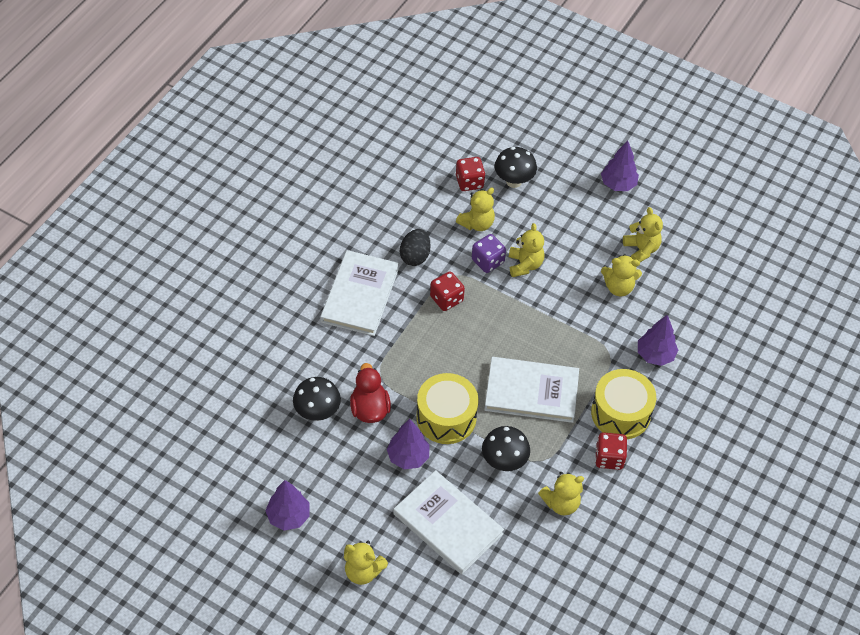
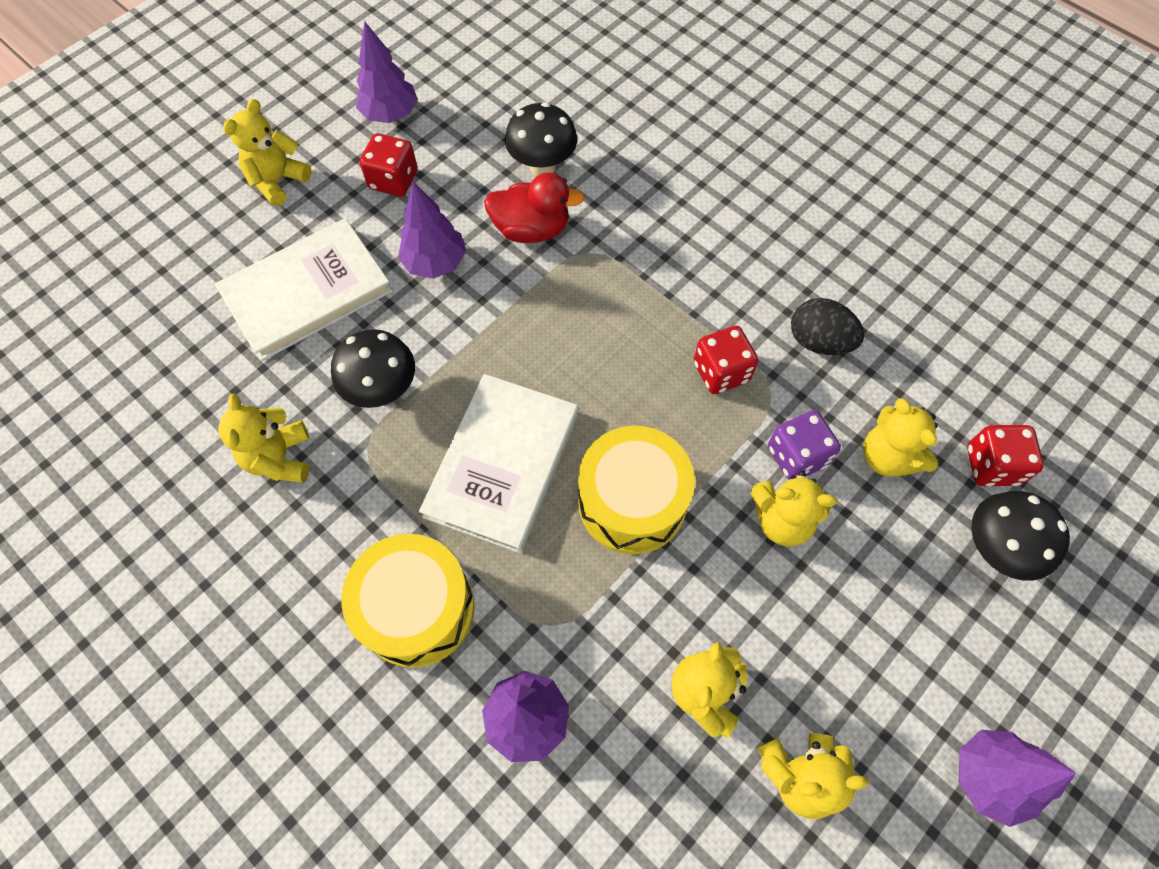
camera: 105 degrees right, 10 degrees up
(360, 295) = (746, 250): white book -> none
(446, 417) = (488, 326): yellow drum -> yellow drum (632, 501)
(609, 458) = (334, 560): red dice -> red dice (393, 180)

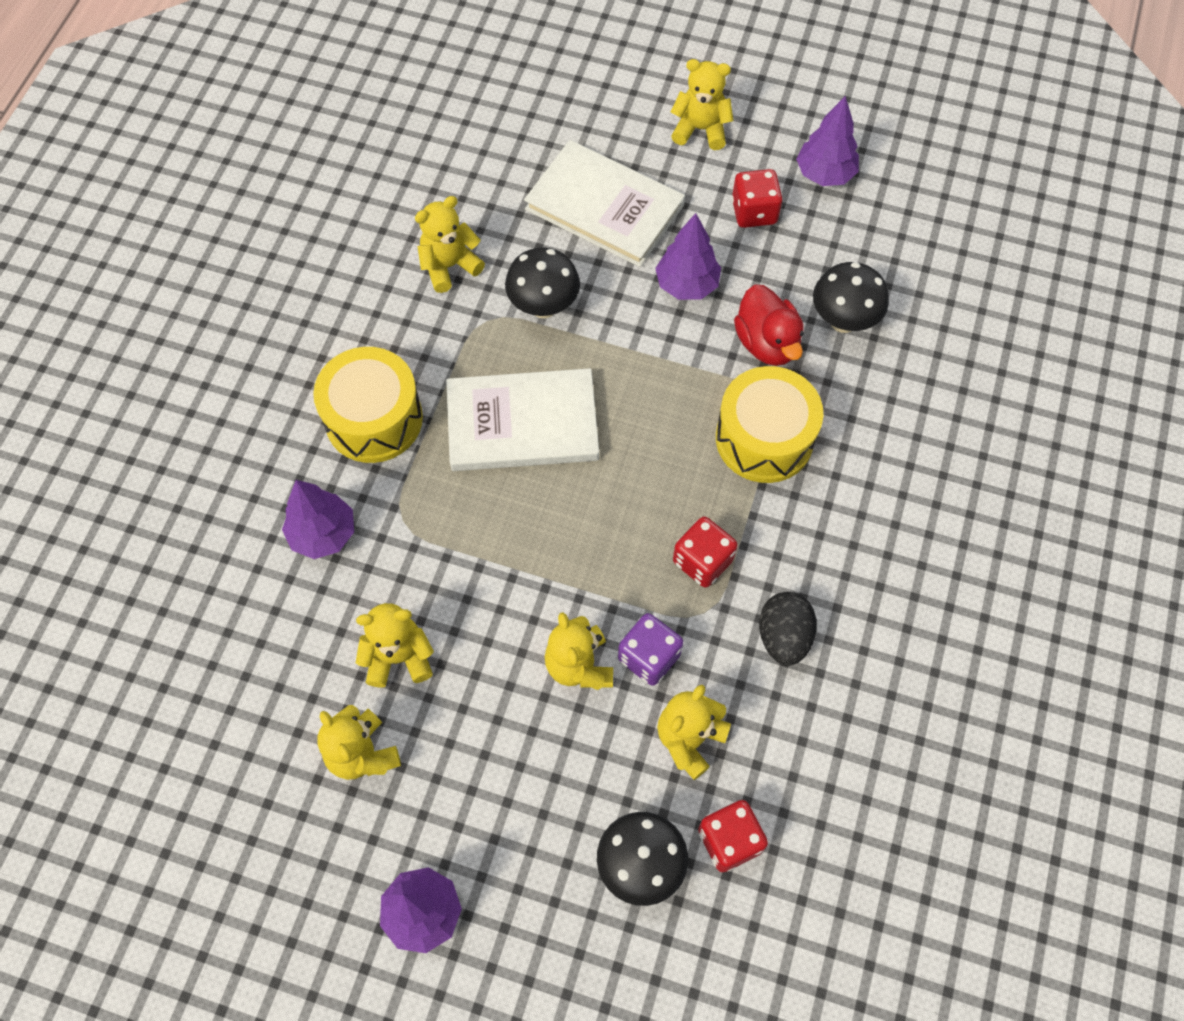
camera: 65 degrees right, 0 degrees up
(632, 501) = (537, 537): yellow drum -> yellow drum (764, 438)

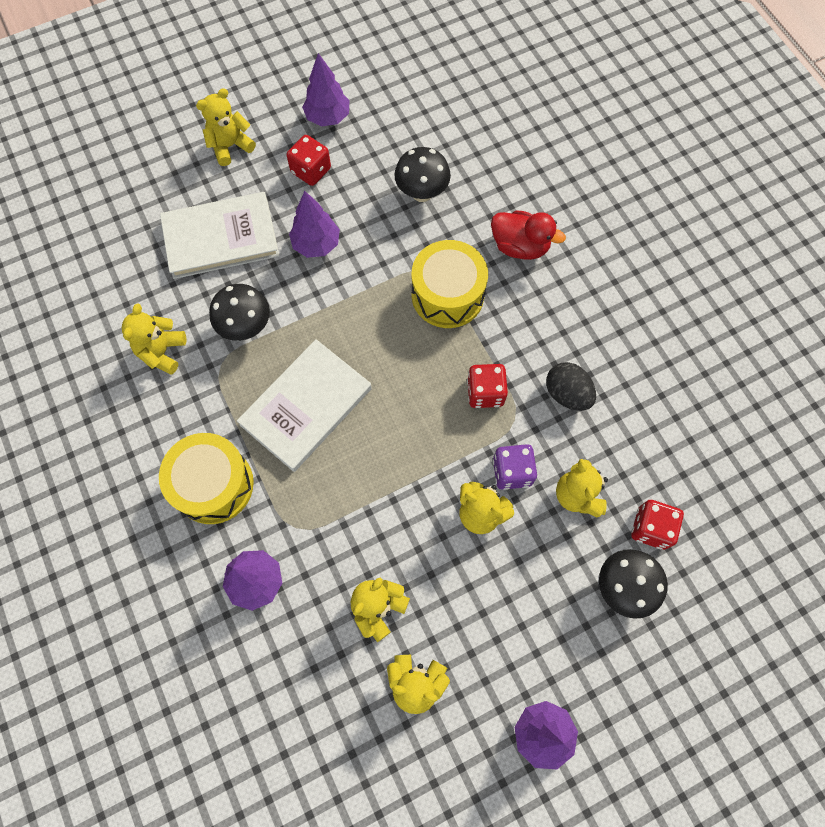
camera: 45 degrees left, 5 degrees up
(767, 343) = (394, 240): red duck -> red duck (520, 246)

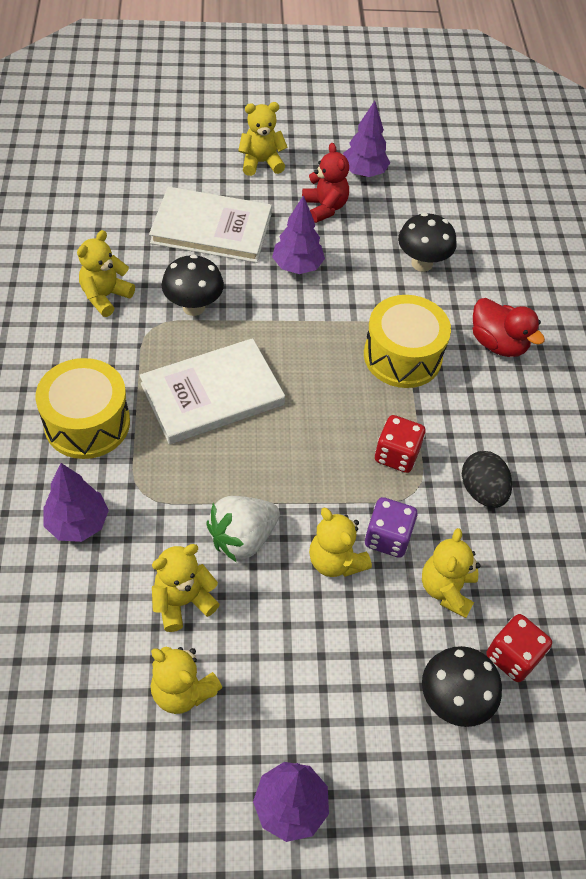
camera: 20 degrees right, 15 degrees down
(311, 171) = (325, 207): red dice -> red teddy bear
(397, 528) = (242, 538): none -> white strawberry

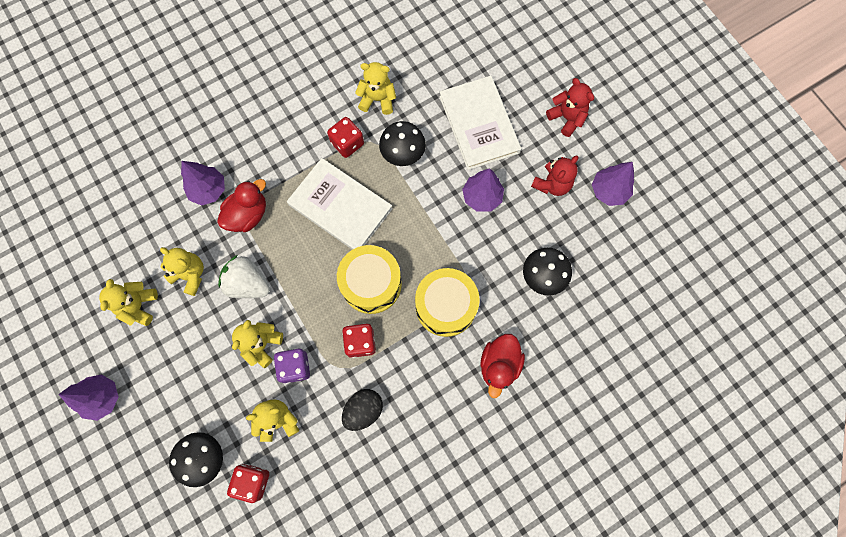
camera: 65 degrees right, 20 degrees up
(87, 423) = (277, 151): yellow drum -> yellow drum (371, 284)
(136, 349) = (347, 143): none -> red dice
(148, 494) = (248, 215): none -> red duck
(261, 163) = (567, 118): yellow teddy bear -> red teddy bear

